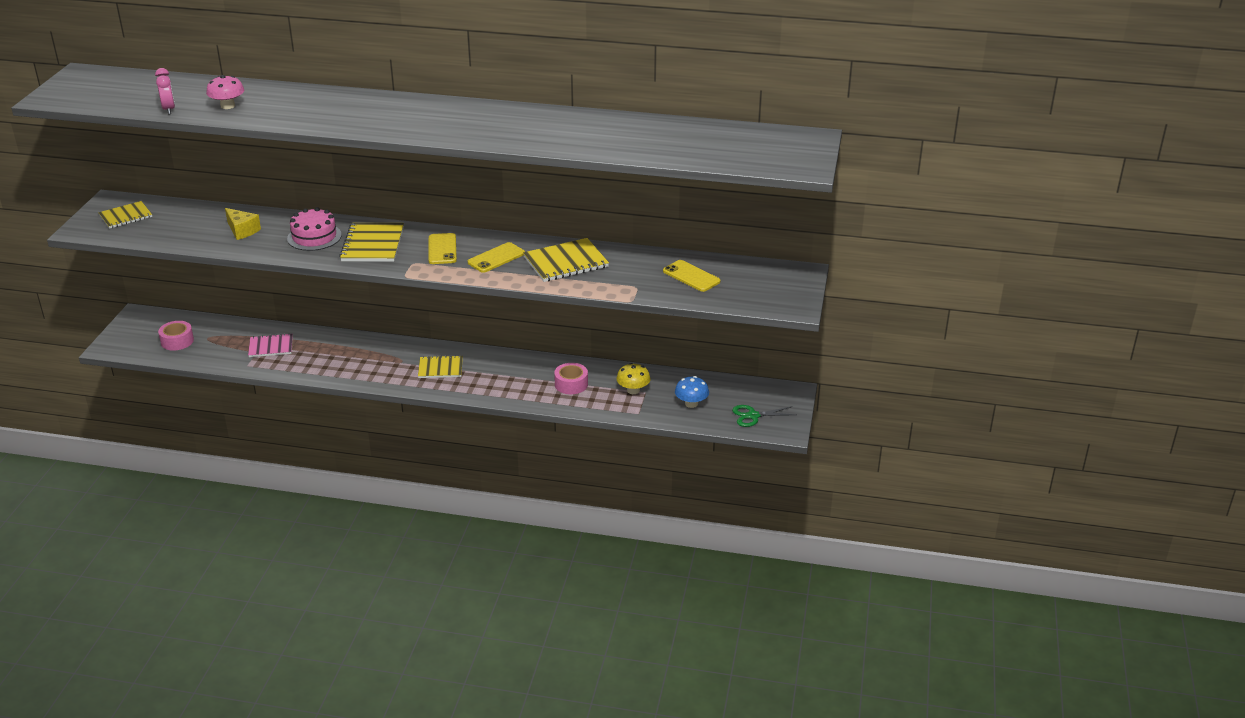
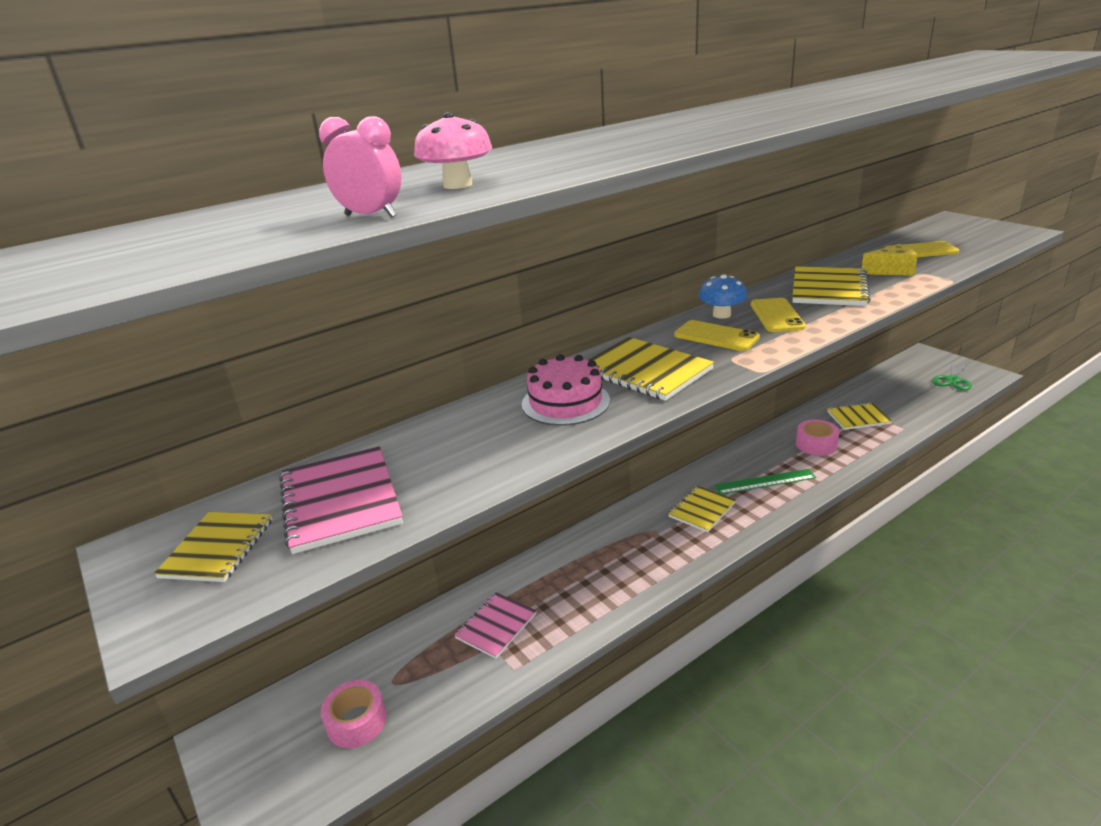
camera: 45 degrees left, 5 degrees down
(178, 223) = (340, 501): none -> pink notebook
(242, 230) = (459, 450): yellow cheese -> yellow cheese (891, 271)
(498, 379) = (764, 482): none -> green ruler
(633, 390) = (858, 418): yellow mushroom -> yellow notebook
(691, 403) = (908, 399): blue mushroom -> blue mushroom (721, 315)

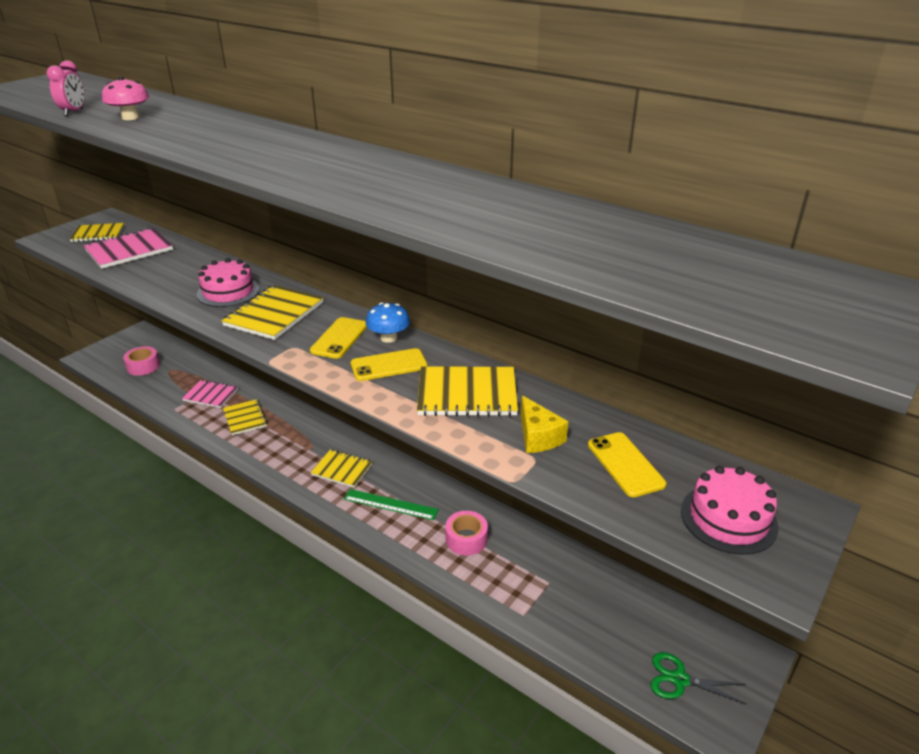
camera: 70 degrees right, 5 degrees up
(764, 482) = (390, 504): green ruler -> green ruler turned 45 degrees counterclockwise
(858, 418) = (535, 574): yellow notebook -> yellow notebook (245, 418)
(971, 234) = (728, 518): none -> pink cake

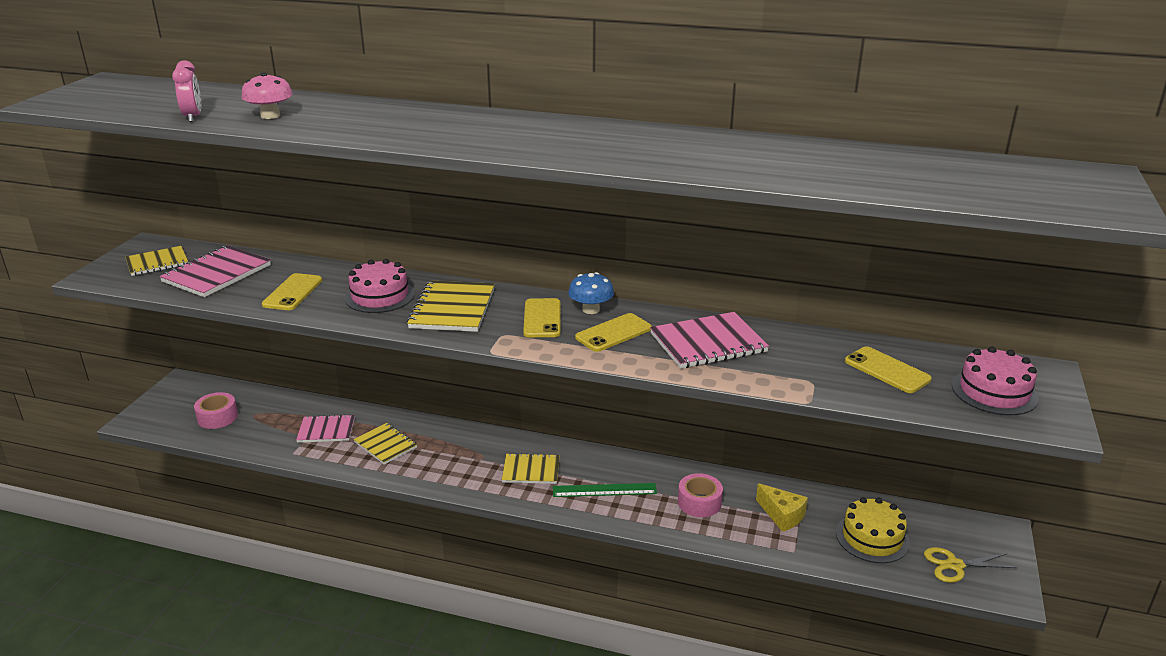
camera: 20 degrees left, 5 degrees down
(167, 276) = (292, 292): none -> yellow phone
(467, 394) = (708, 343): yellow notebook -> pink notebook
(538, 437) = (799, 364): yellow cheese -> yellow cheese (782, 515)
(610, 623) = (872, 537): none -> yellow cake
(679, 679) = (955, 565): green scissors -> yellow scissors

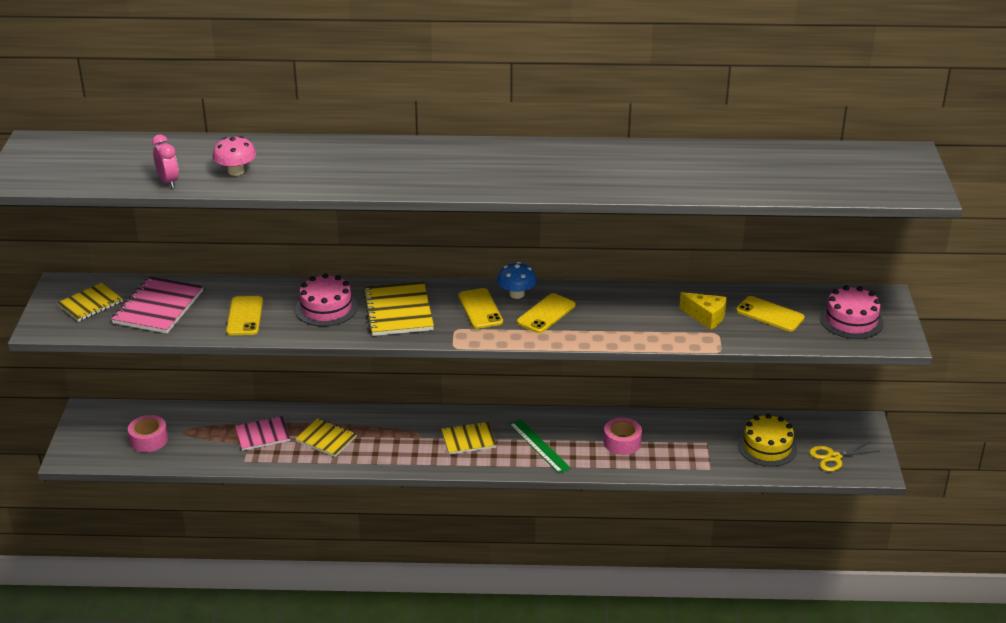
camera: 15 degrees left, 5 degrees up
(604, 490) = (539, 446): green ruler -> green ruler turned 75 degrees clockwise
(708, 343) = (625, 311): pink notebook -> none
(782, 515) = (692, 441): yellow cheese -> yellow cheese (706, 317)

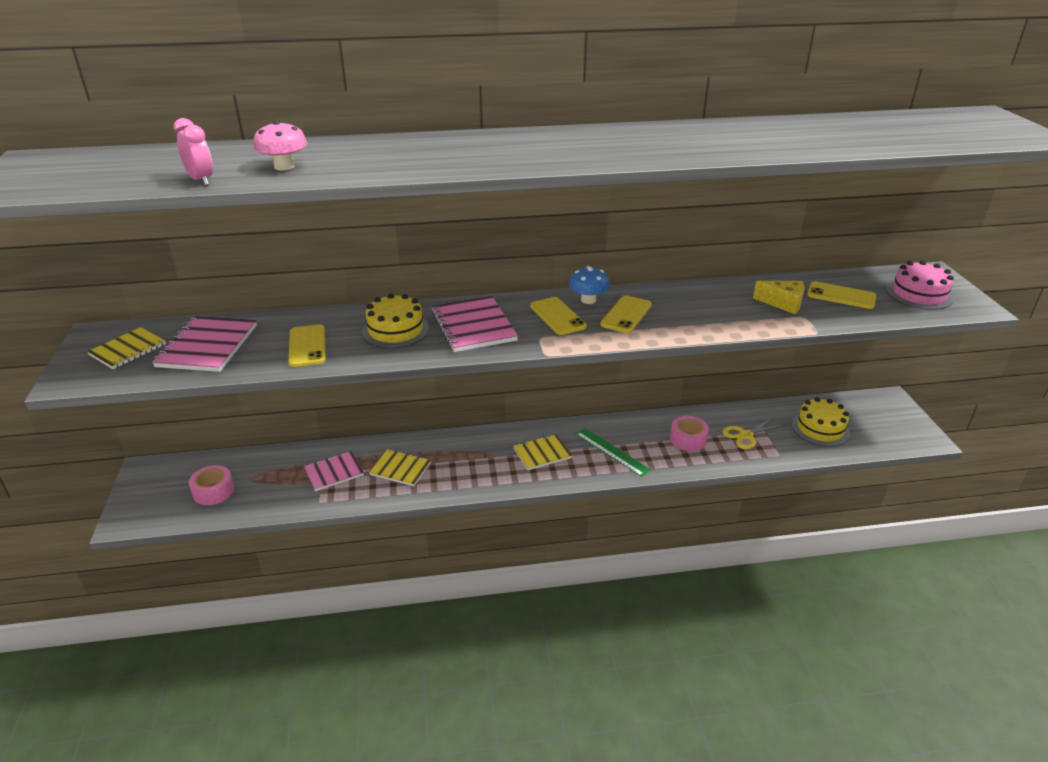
camera: 10 degrees left, 0 degrees up
(326, 308) = (395, 330): pink cake -> yellow cake
(398, 311) = (473, 326): yellow notebook -> pink notebook
(834, 457) = (883, 431): yellow scissors -> yellow scissors (746, 435)

